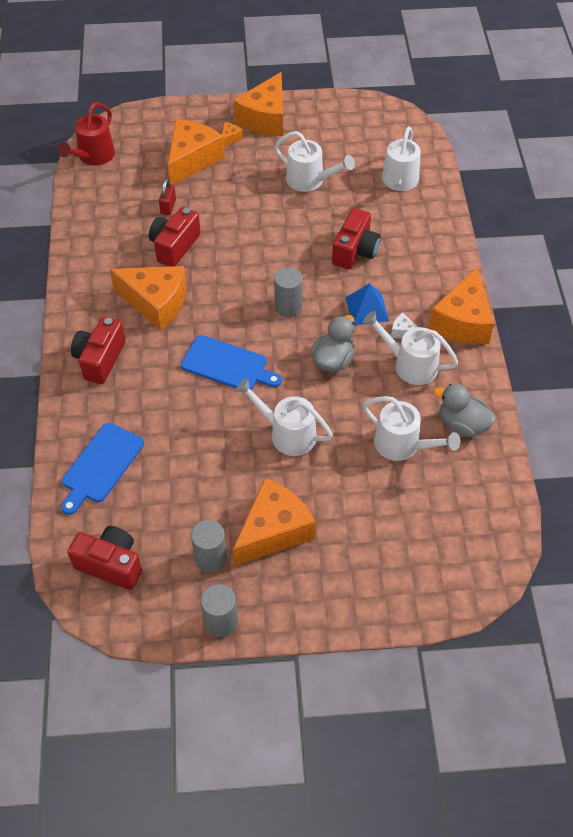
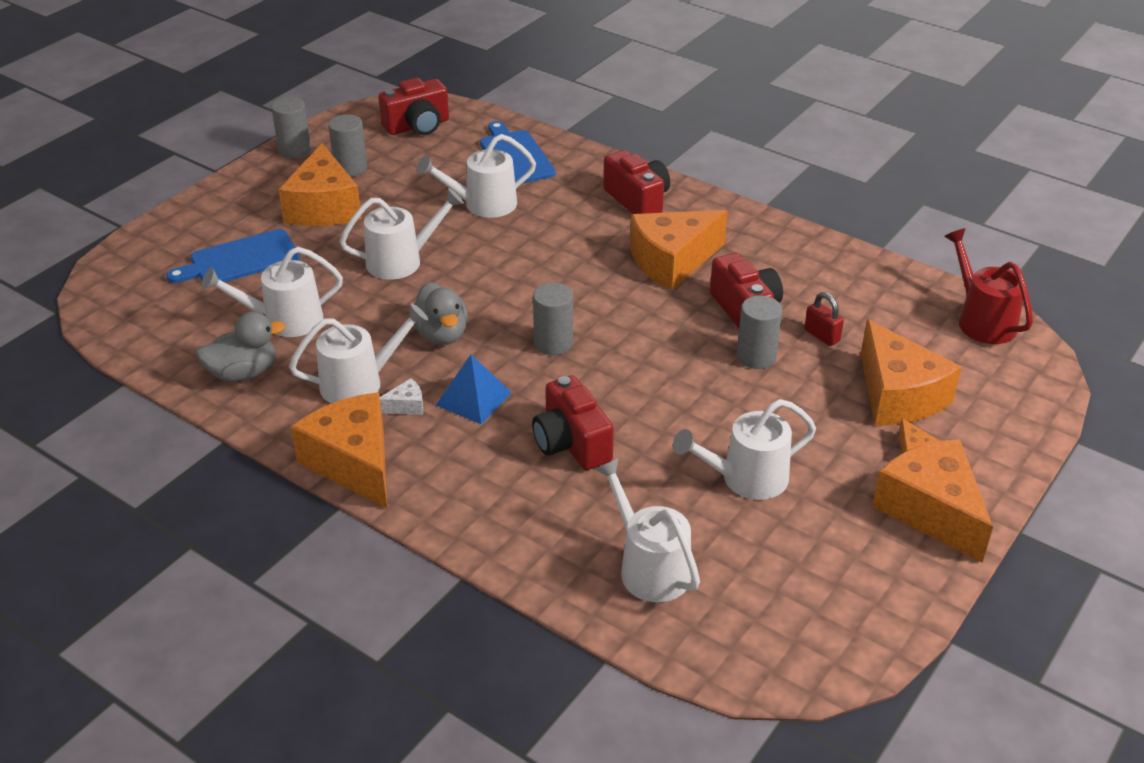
camera: 130 degrees right, 15 degrees down
(182, 438) = (483, 205): none -> white watering can
(213, 222) = (756, 357): none -> grey cylinder
(227, 365) = (530, 266): blue cutting board -> blue cutting board (240, 259)

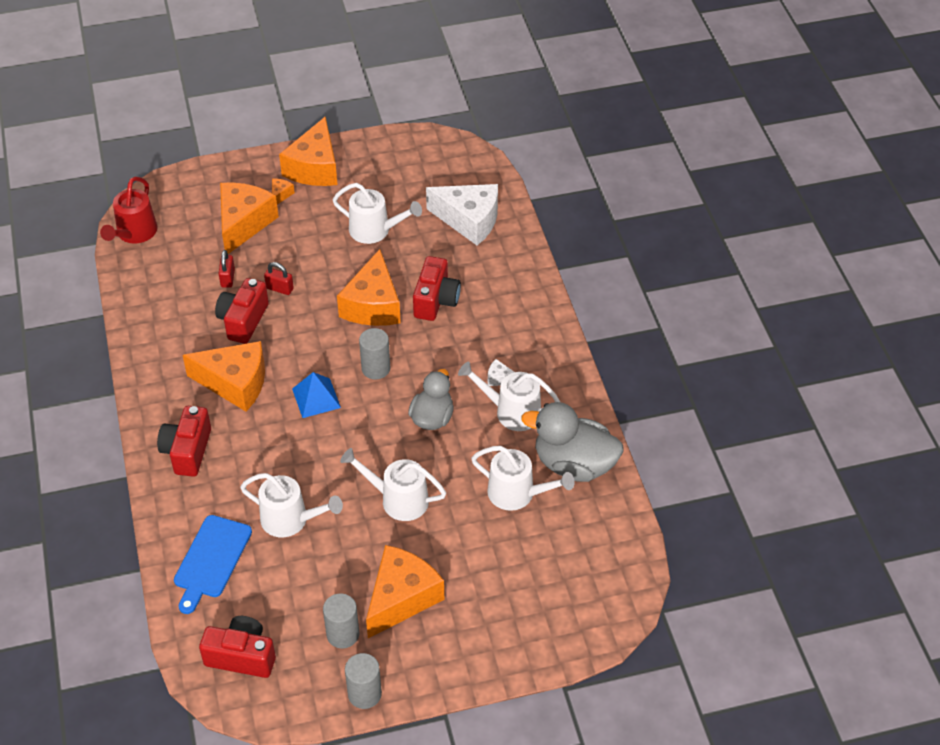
camera: 140 degrees left, 10 degrees up
(240, 259) = (504, 577): blue cutting board -> none
(243, 373) = (574, 464): grey duck -> grey duck, size x1.53
(353, 463) = (558, 359): orange cheese -> orange cheese (373, 305)
(473, 398) = (458, 360): blue pyramid -> blue pyramid (316, 398)
(648, 567) = (469, 220): white watering can -> white cheese
(756, 357) = (279, 288): grey cylinder -> red padlock

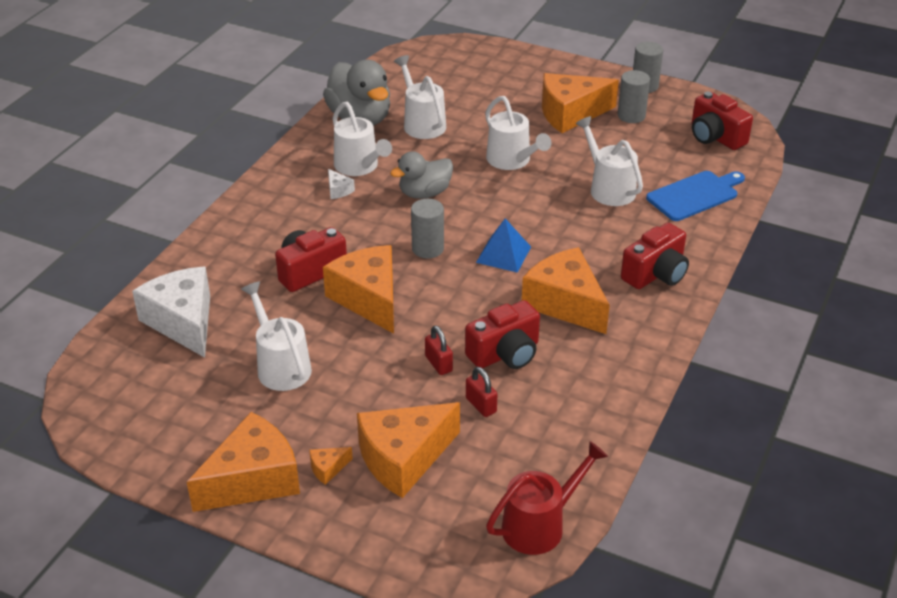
camera: 140 degrees left, 10 degrees down
(228, 278) = (481, 405): red padlock -> red padlock turned 75 degrees counterclockwise
(373, 305) = (368, 299): orange cheese -> orange cheese turned 75 degrees counterclockwise

